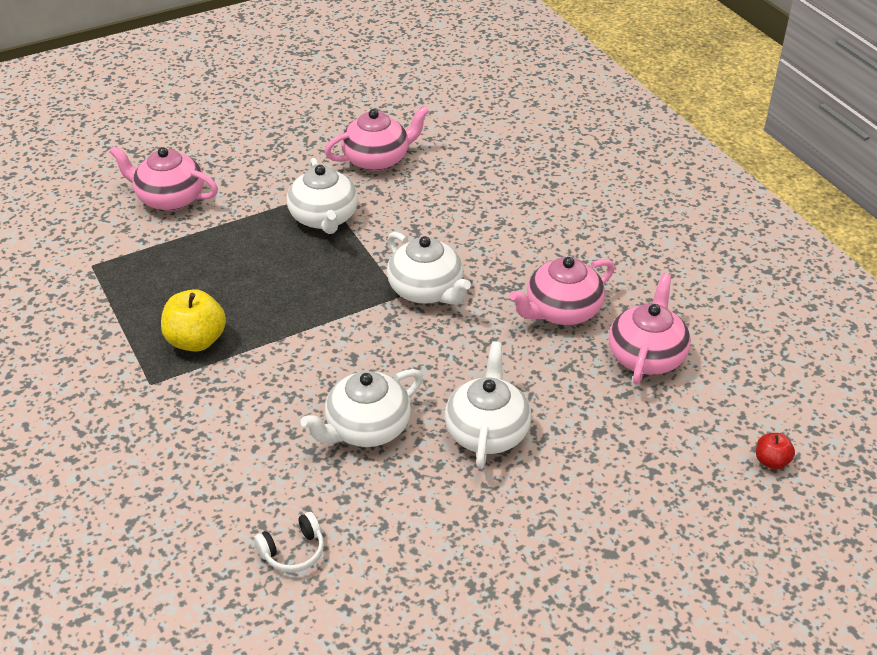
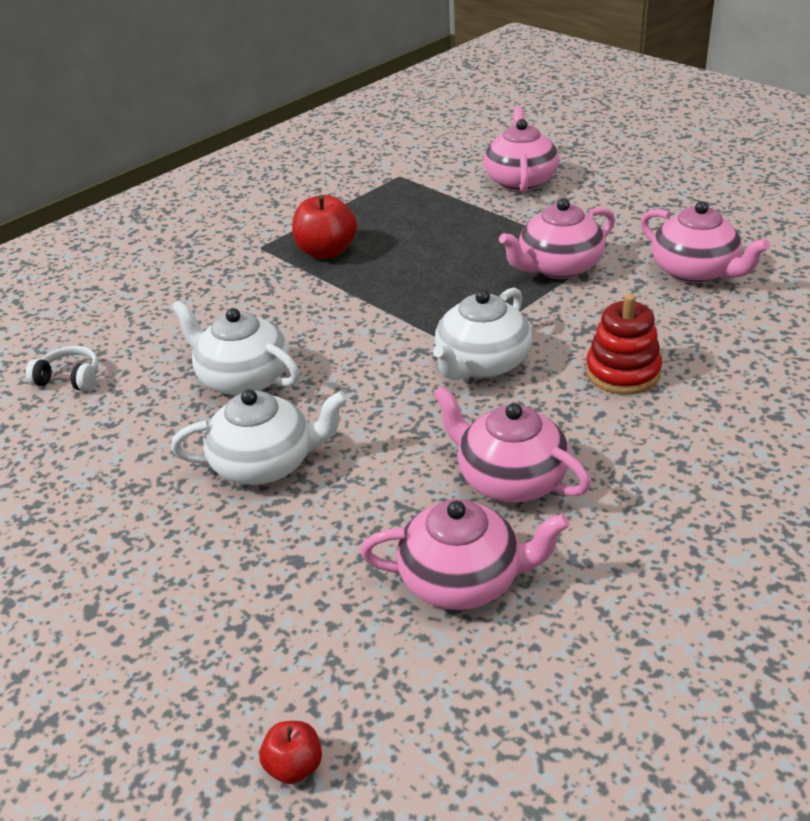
camera: 75 degrees right, 5 degrees down
(196, 340) = (326, 252): yellow apple -> red apple
(293, 551) = (69, 378): white headphones -> white headphones turned 150 degrees clockwise
(324, 218) = (558, 267): white teapot -> pink teapot
(476, 229) = (622, 372): none -> red stacking toy

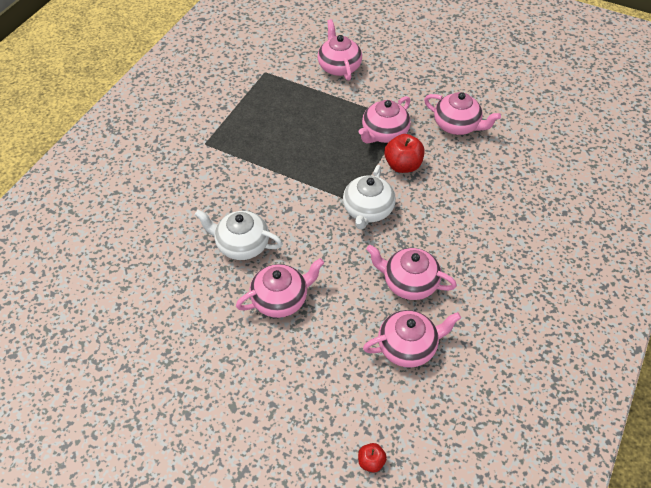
camera: 20 degrees left, 15 degrees up
(69, 378) = (139, 263): white headphones -> none
(265, 464) = (281, 299): white teapot -> pink teapot
(326, 252) = (247, 141): red apple -> red apple (403, 165)
(622, 372) = (441, 203): red stacking toy -> none

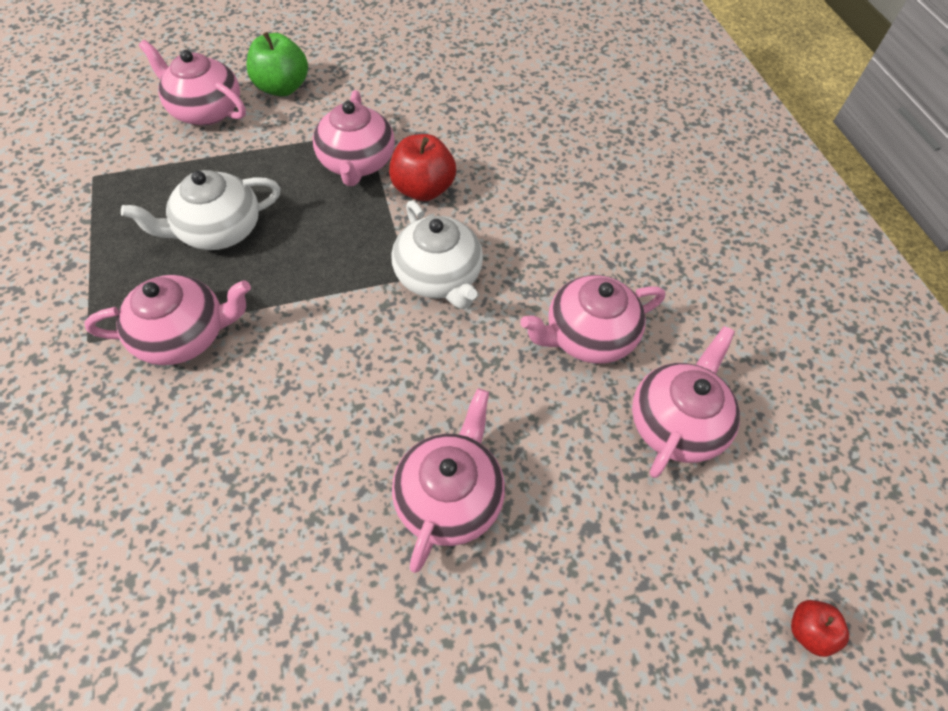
camera: 45 degrees left, 5 degrees up
(241, 245) = (306, 459): white teapot -> white teapot (218, 230)
(385, 74) = (282, 88): none -> green apple
(457, 125) = (437, 102): pink teapot -> pink teapot (184, 335)

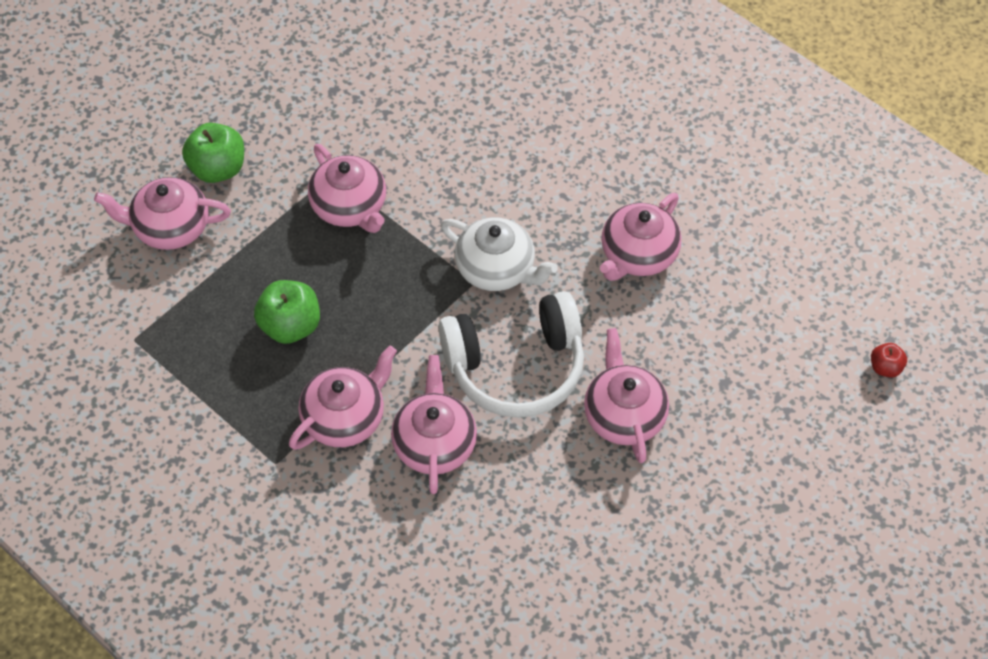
camera: 30 degrees left, 0 degrees up
(218, 230) = (290, 326): white teapot -> green apple
(380, 379) = (516, 367): none -> white headphones
(423, 189) = (425, 202): red apple -> none
(676, 423) = (736, 284): pink teapot -> pink teapot (434, 443)

